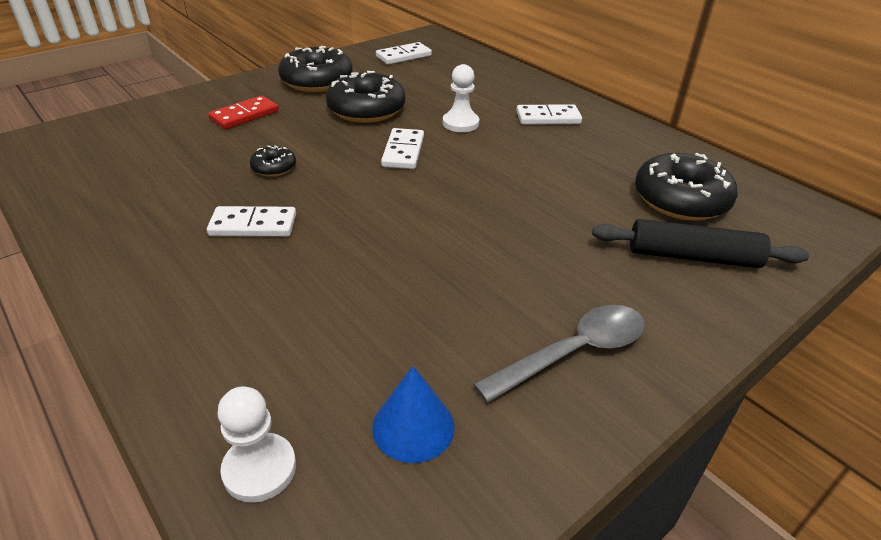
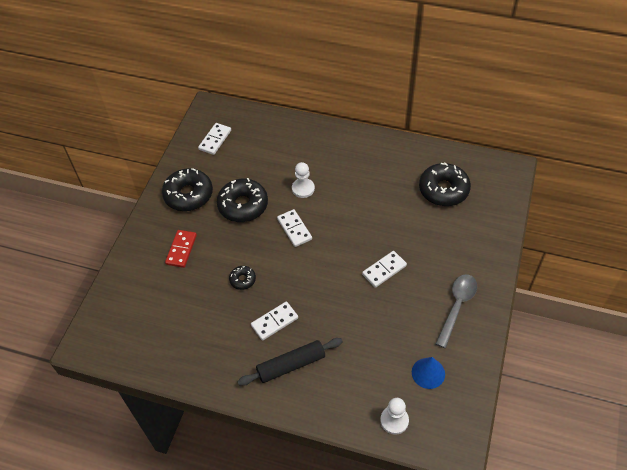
camera: 30 degrees left, 15 degrees up
(548, 118) = (343, 158): white domino -> white domino (384, 270)
(693, 257) = (468, 226): black rolling pin -> black rolling pin (291, 365)

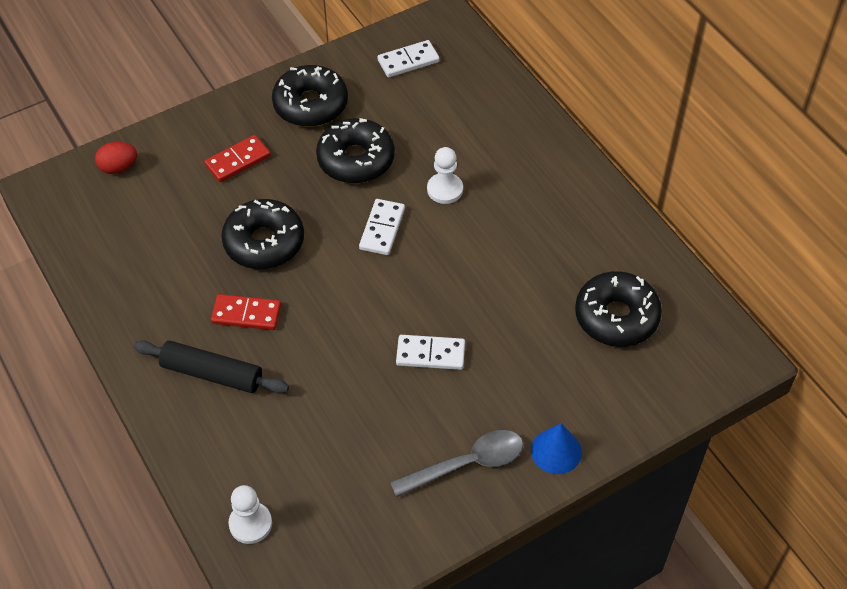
camera: 40 degrees right, 0 degrees up
(117, 301) = (118, 167): none -> red egg
(242, 280) = (264, 242): black donut -> black donut, size x2.05
(274, 322) = (246, 314): white domino -> red domino
(428, 373) = (346, 507): blue cone -> blue cone (556, 451)

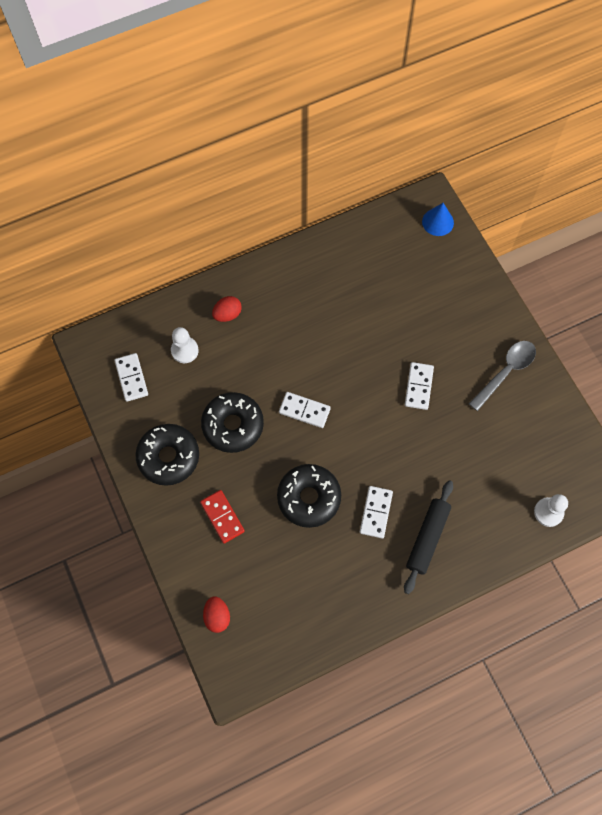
camera: 85 degrees left, 15 degrees up
(246, 314) = (376, 512): red domino -> white domino
(445, 189) = (271, 363): white pawn -> white pawn (184, 350)
(467, 464) = (505, 372): grey spoon -> grey spoon turned 60 degrees clockwise
(507, 140) = (227, 314): none -> red egg
(556, 451) = (497, 317): blue cone -> blue cone (437, 222)
(616, 317) = (395, 266): black donut -> none

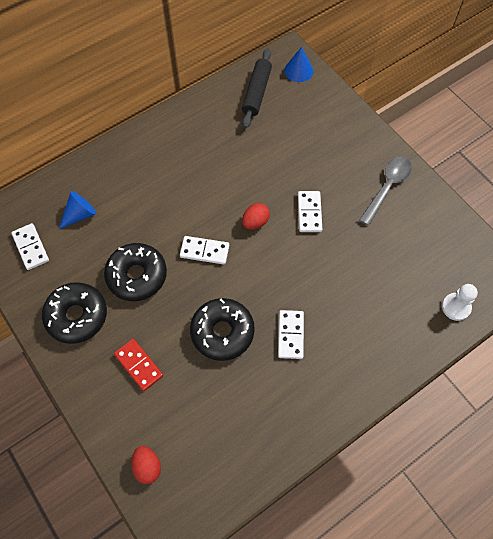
camera: 10 degrees left, 5 degrees down
(184, 350) = (80, 214): white pawn -> blue cone
(227, 314) = (117, 176): red egg -> red egg (255, 222)
(427, 538) = (345, 351): black rolling pin -> black rolling pin (257, 92)

